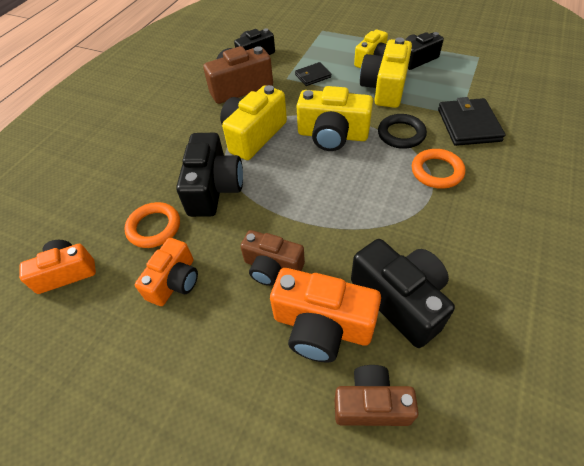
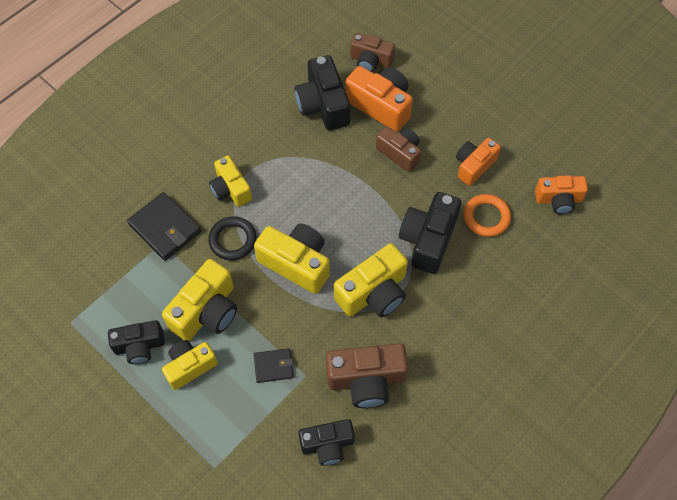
camera: 165 degrees left, 10 degrees up
(436, 171) = (231, 189): orange ring -> yellow camera
(468, 125) = (165, 228): black wallet -> black wallet turned 60 degrees counterclockwise

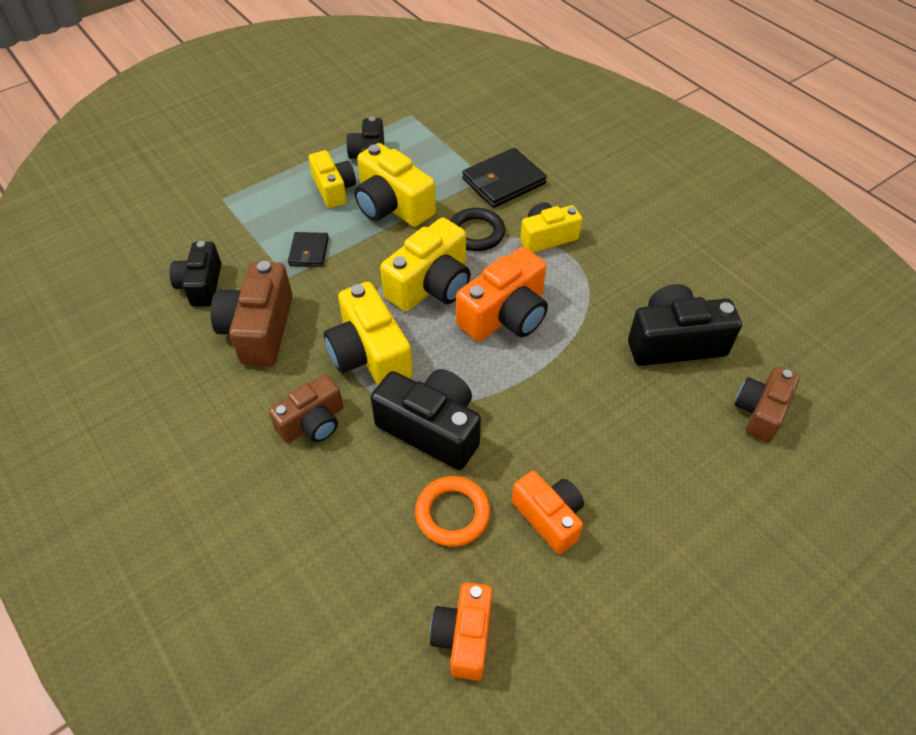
camera: 100 degrees right, 10 degrees down
(380, 106) = (672, 411): orange camera -> orange camera (505, 315)
(400, 153) = (583, 420): brown camera -> brown camera (313, 422)

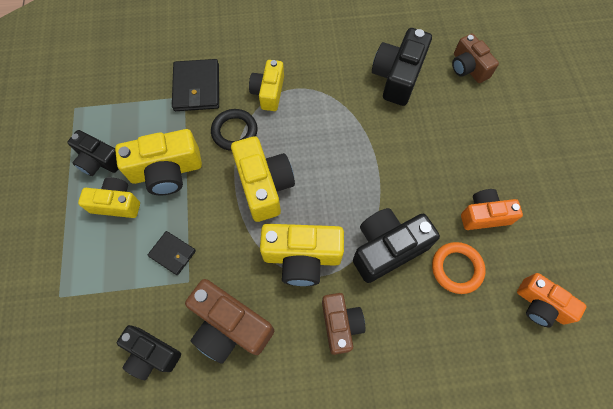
camera: 60 degrees left, 15 degrees up
(505, 315) = (320, 154): orange camera -> none

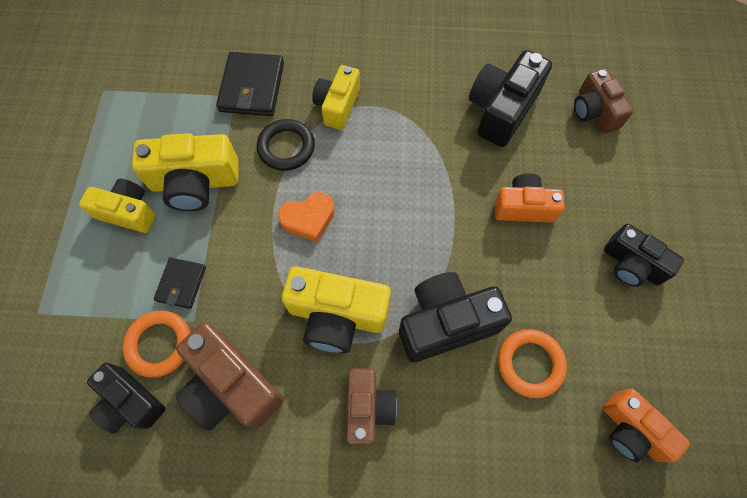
camera: 10 degrees right, 0 degrees up
(99, 161) = (119, 157): black camera -> black camera (631, 264)
(165, 304) = (159, 344): none -> orange ring
(172, 253) = (181, 284): black wallet -> black wallet turned 60 degrees clockwise
(264, 185) = (308, 219): yellow camera -> orange heart
(484, 215) = (579, 302): orange camera -> orange camera (523, 207)

